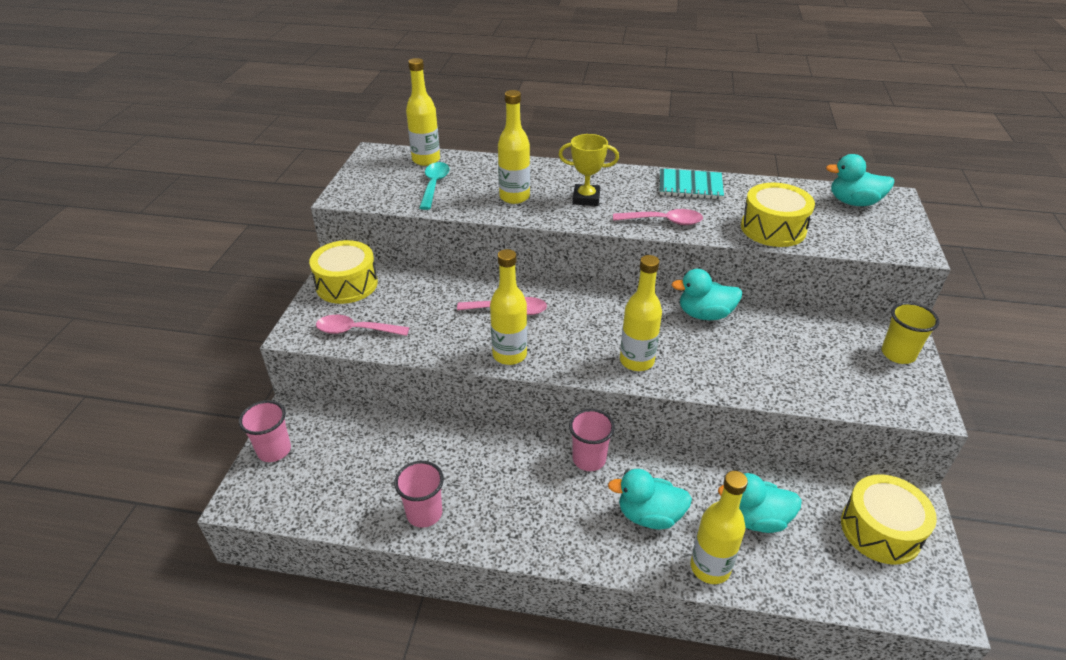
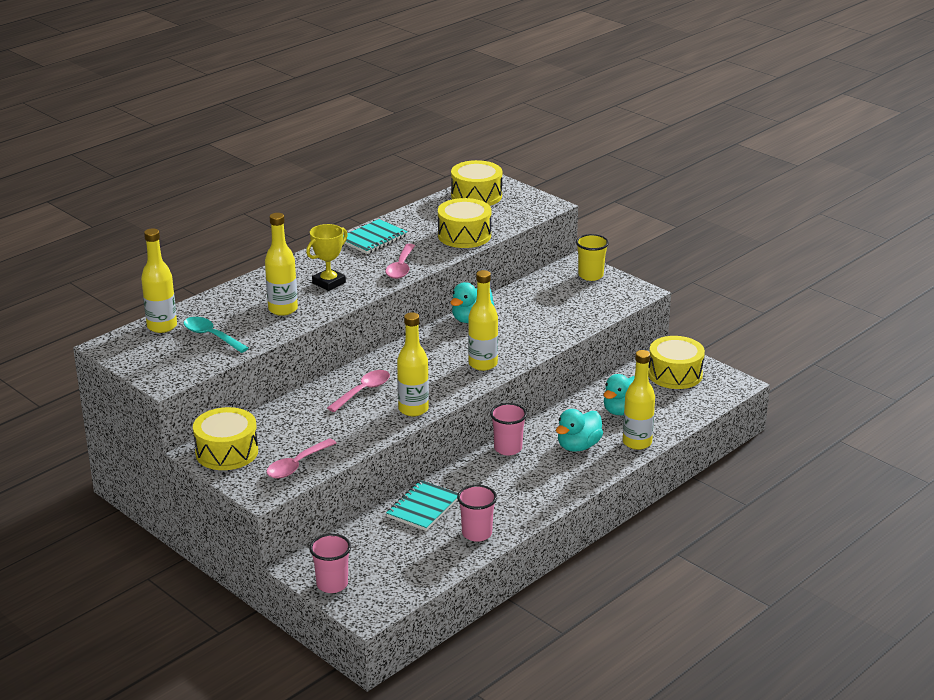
camera: 55 degrees left, 10 degrees down
(437, 449) = (423, 507): none -> turquoise notebook
(663, 221) = (401, 267): pink spoon -> pink spoon turned 150 degrees clockwise
(853, 202) = (476, 196): turquoise duck -> yellow drum

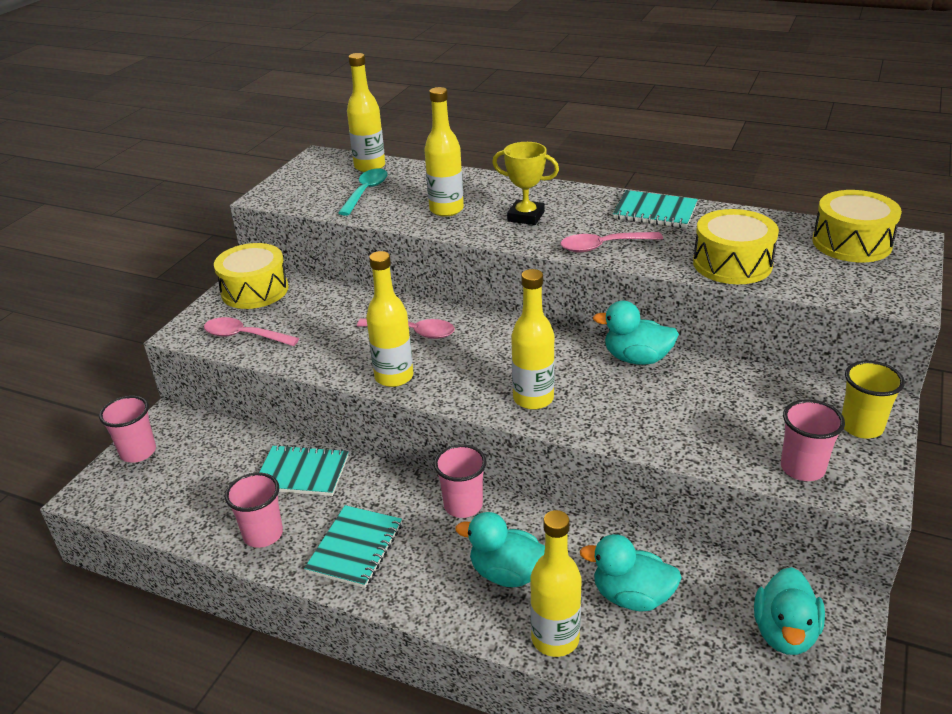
camera: 70 degrees right, 5 degrees up
(517, 497) = (355, 548): none -> turquoise notebook
(610, 302) = (802, 468): none -> pink cup
(675, 374) = (784, 633): yellow drum -> turquoise duck

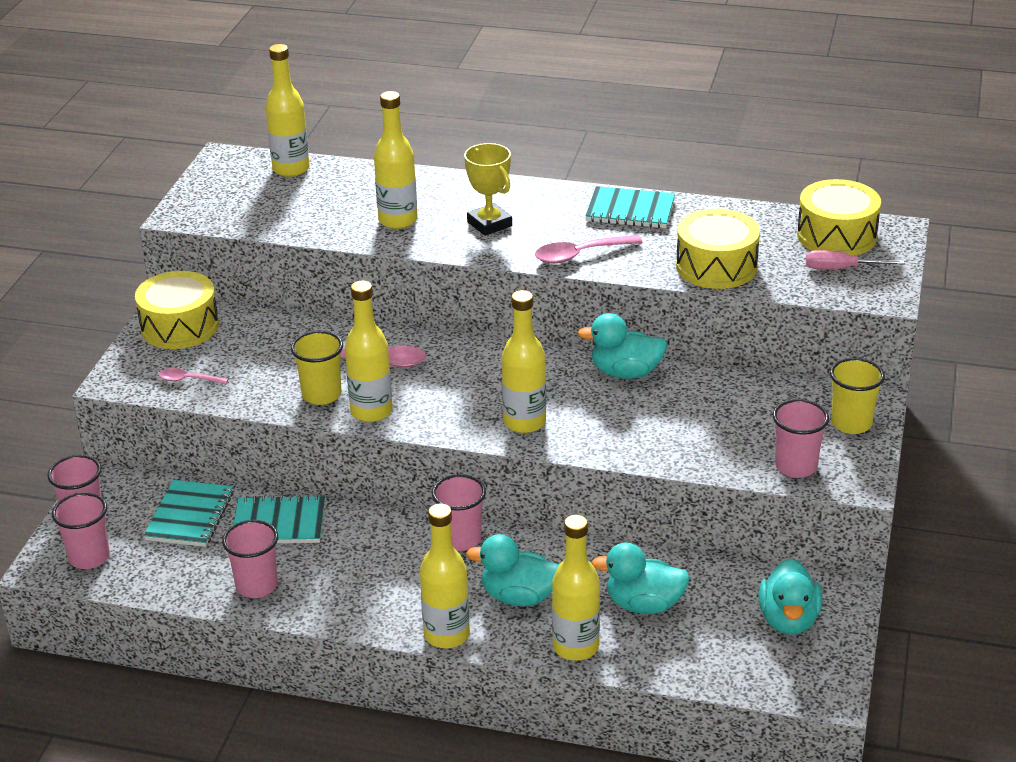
camera: 10 degrees left, 0 degrees up
(127, 490) = (89, 557): none -> pink cup
(244, 336) = (188, 380): pink spoon -> pink spoon, size x0.62
(354, 358) = (321, 395): none -> yellow cup
(355, 548) = (359, 589): turquoise notebook -> turquoise notebook (190, 516)
(366, 192) = (297, 203): turquoise spoon -> none
(427, 609) = (446, 635): none -> yellow bottle
(526, 216) = (489, 224): yellow trophy -> yellow trophy turned 45 degrees clockwise
(857, 273) = (841, 269): none -> pink screwdriver

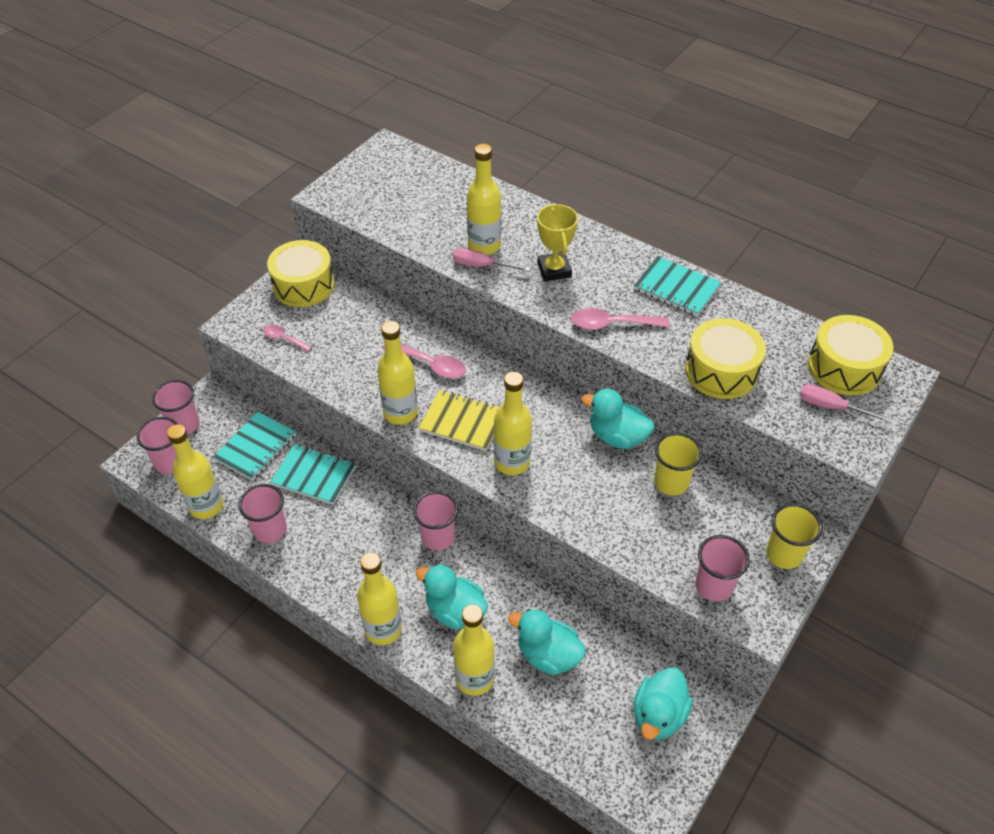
camera: 20 degrees right, 15 degrees up
(291, 169) = (429, 171): yellow bottle -> yellow bottle (206, 506)
(321, 395) = (372, 384): yellow cup -> yellow cup (671, 482)
(406, 238) = (481, 266): none -> pink screwdriver
(448, 402) = (462, 422): none -> yellow notebook

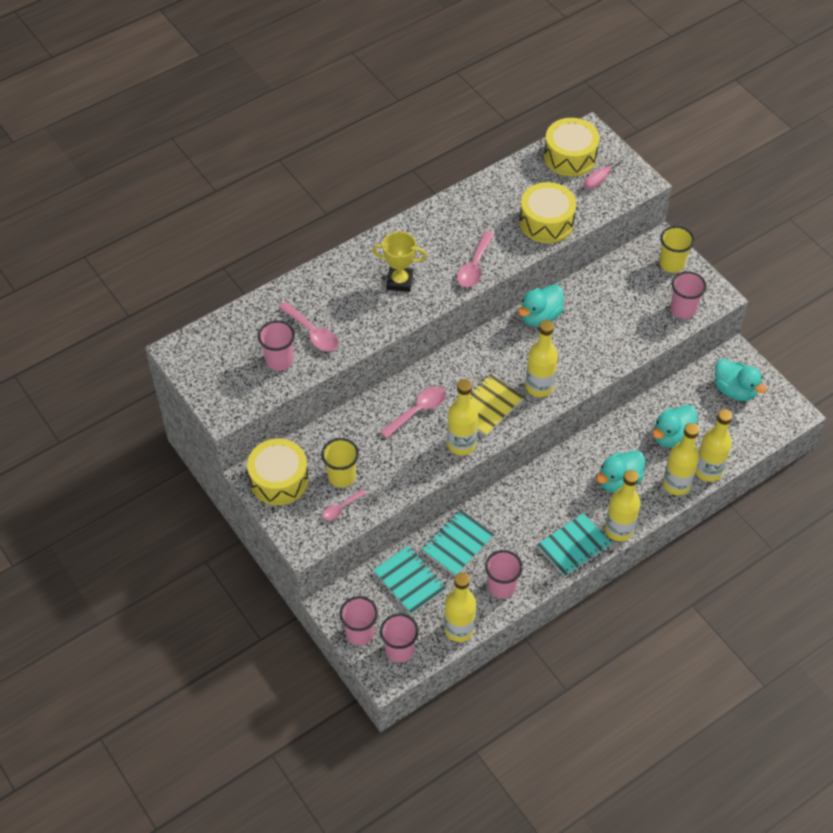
camera: 70 degrees left, 5 degrees up
(438, 537) = (551, 474): pink cup -> pink cup (279, 360)
(451, 225) = (312, 333): none -> pink spoon
(481, 266) = (373, 326): pink screwdriver -> none
(484, 246) = (349, 317): yellow bottle -> yellow bottle (708, 471)
(671, 482) = (592, 300): yellow cup -> yellow cup (342, 476)
(676, 288) = (454, 215): turquoise notebook -> turquoise notebook (574, 546)

